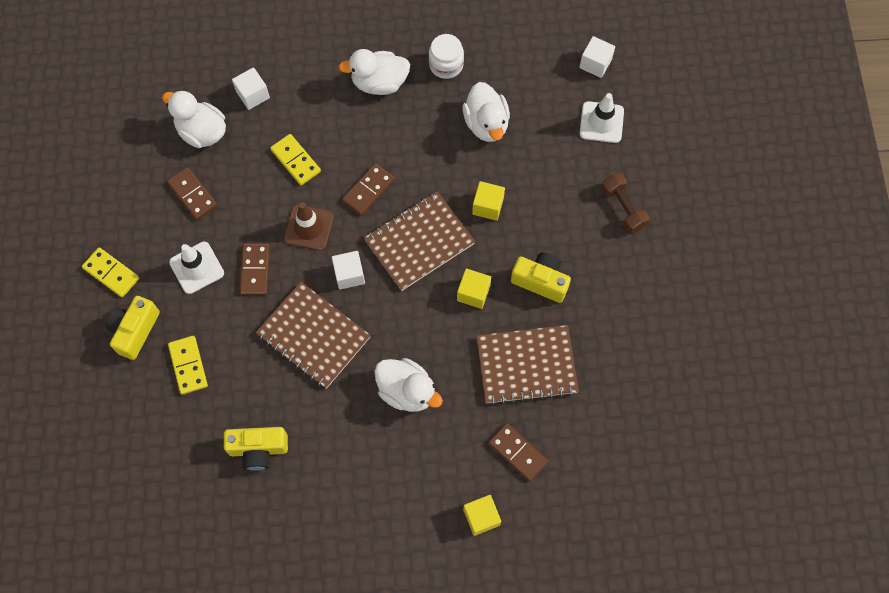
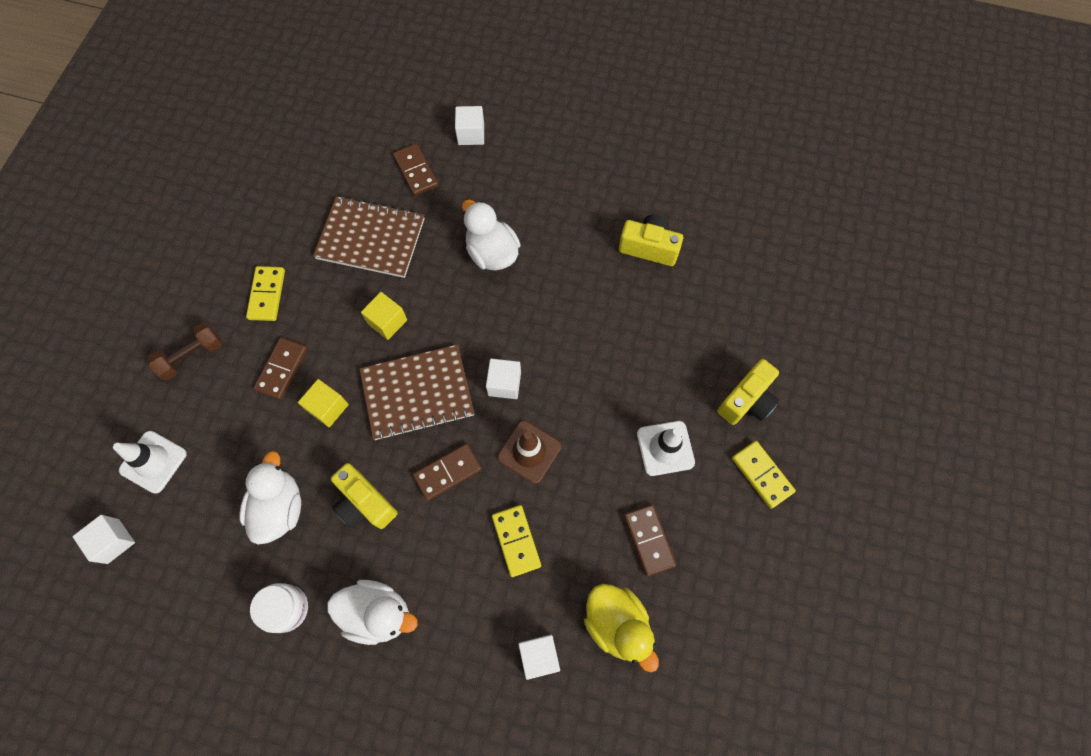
camera: 160 degrees left, 0 degrees up
(188, 365) = (698, 346): yellow domino -> yellow domino (267, 295)
(202, 132) = (617, 624): white duck -> yellow duck
(255, 270) = (602, 423): brown domino -> brown domino (282, 369)
(313, 336) = (563, 333): brown notebook -> none
(481, 517) = (471, 134): yellow cube -> white cube
(540, 281) = (316, 311): yellow camera -> yellow camera (365, 503)
(623, 208) = (192, 356): brown dumbbell -> brown dumbbell turned 60 degrees clockwise

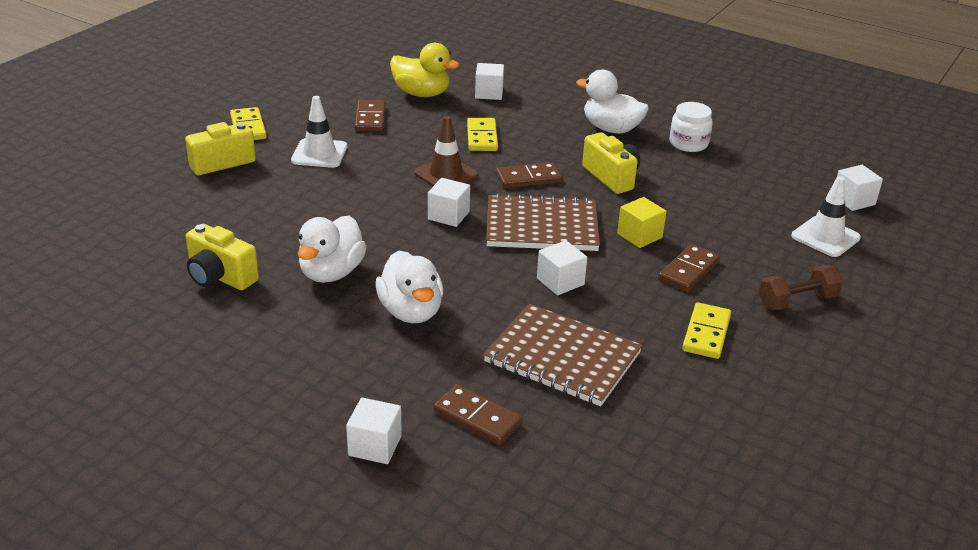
camera: 165 degrees left, 35 degrees down
(279, 508) = (693, 189): white duck -> white duck (331, 273)
(387, 322) = (560, 281): yellow cube -> white cube
(416, 171) = (477, 417): brown domino -> brown domino turned 45 degrees counterclockwise
(617, 624) = (421, 93): yellow duck -> yellow duck turned 135 degrees clockwise

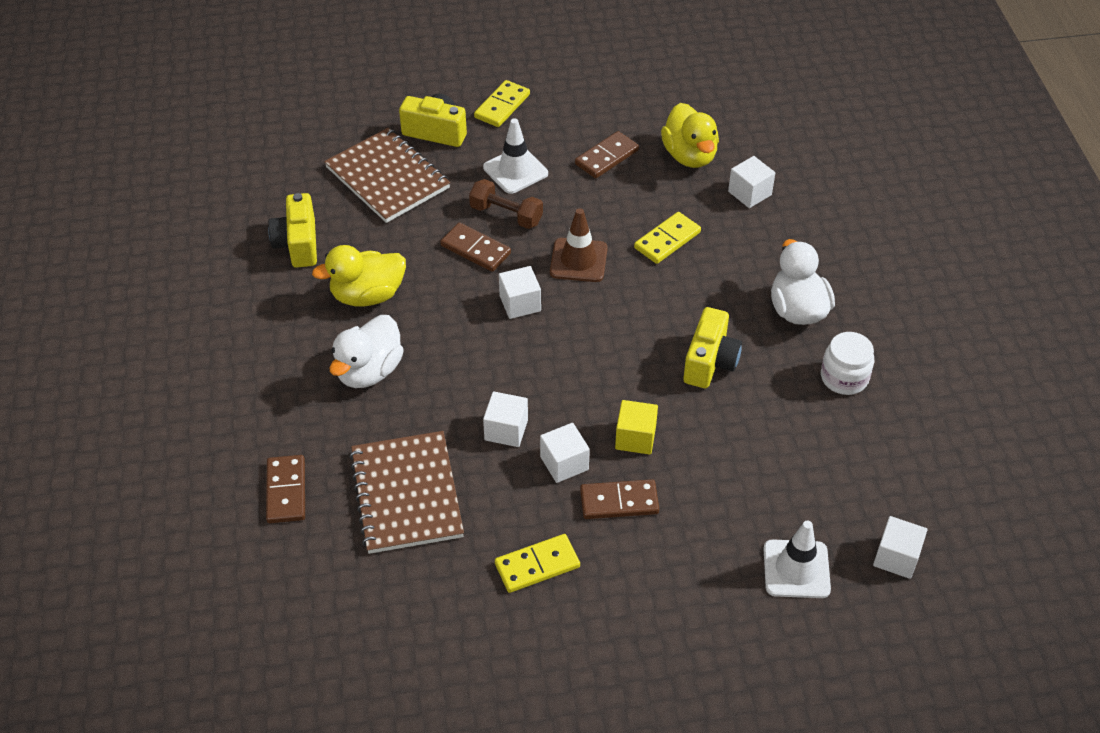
camera: 50 degrees right, 15 degrees up
(331, 273) = (367, 295): white duck -> yellow duck
(375, 446) = (204, 457): white cube -> white cube (564, 463)
(528, 178) = (638, 312): brown domino -> brown domino (475, 250)
(542, 227) = (572, 368): brown notebook -> brown notebook (387, 178)
(797, 301) = (658, 602): brown dumbbell -> brown dumbbell (506, 215)

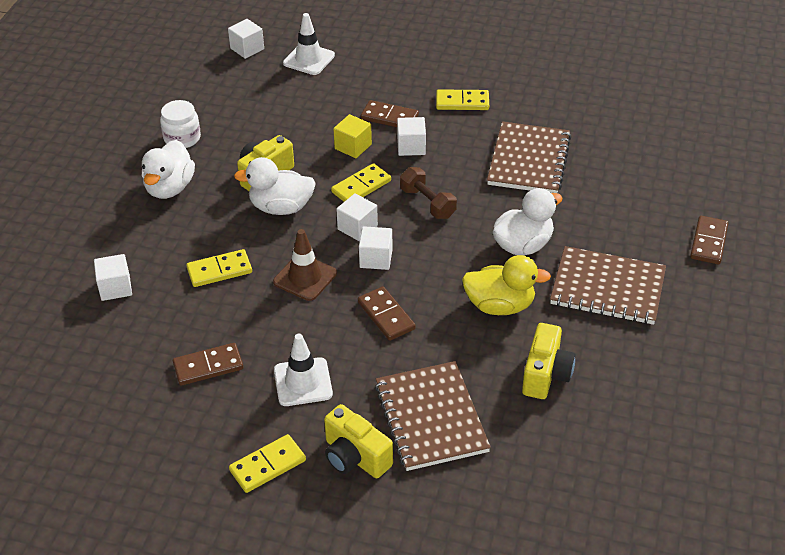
camera: 155 degrees left, 5 degrees down
(260, 350) = (607, 288): none -> brown notebook
(286, 491) = (613, 186): brown domino -> brown domino (708, 242)
(506, 215) = (339, 339): brown dumbbell -> brown dumbbell (427, 203)
(506, 430) = (439, 177): white cube -> white cube (357, 228)
(589, 384) = (361, 186): none -> yellow domino
(659, 328) = (281, 207): none -> white duck
(689, 156) = (132, 341): yellow duck -> none

